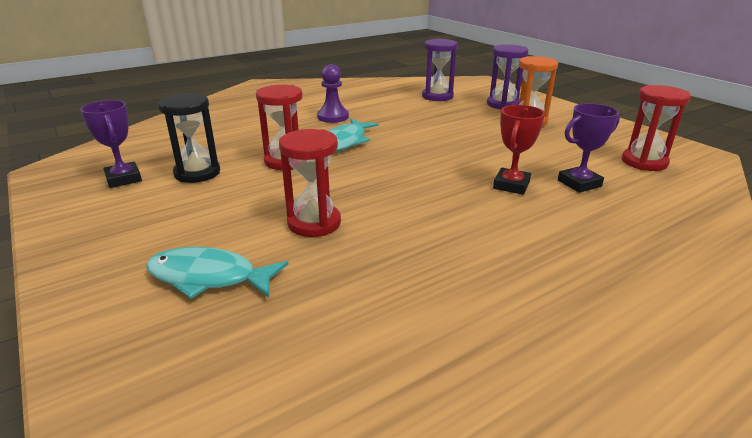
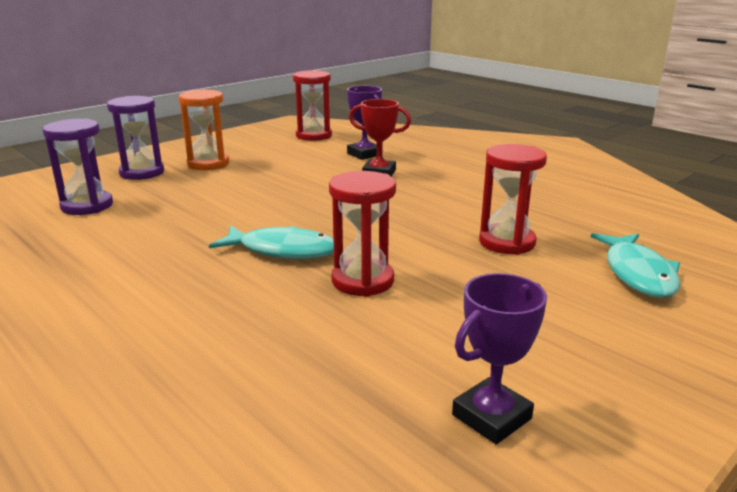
camera: 100 degrees left, 5 degrees down
(197, 173) = (432, 344): black hourglass -> none
(333, 117) = (168, 271): purple pawn -> none

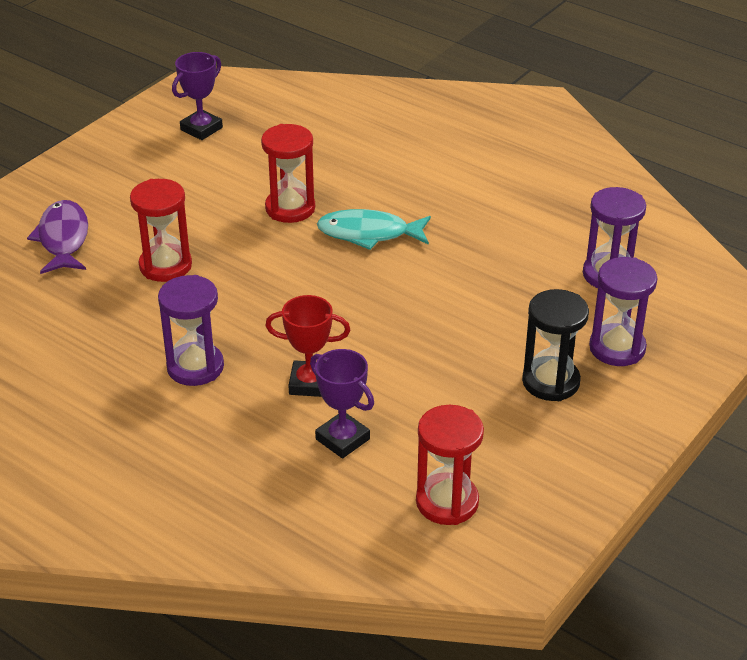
camera: 170 degrees right, 15 degrees up
(208, 164) = (550, 382): orange hourglass -> black hourglass
(466, 185) = (195, 367): none -> purple hourglass
(638, 274) = (63, 239): turquoise fish -> purple fish

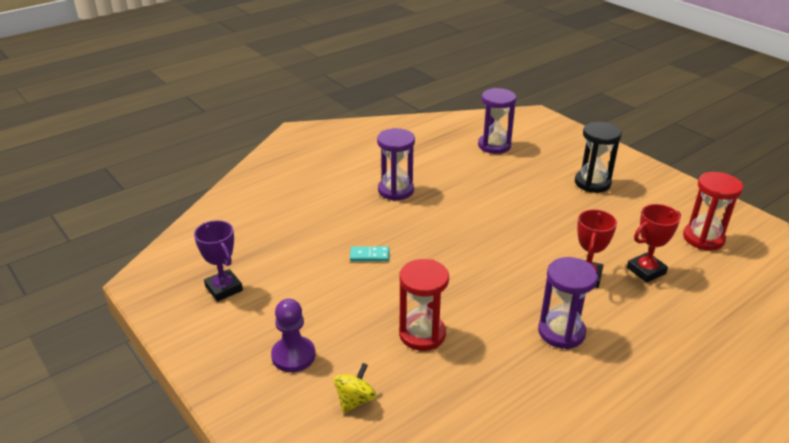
camera: 75 degrees left, 5 degrees down
(63, 239) = (355, 400): purple fish -> yellow spinning top
(114, 191) = (293, 356): none -> purple pawn
(290, 208) = (369, 255): red hourglass -> turquoise domino
(342, 439) = (646, 270): purple trophy -> red trophy
(369, 233) = (418, 224): turquoise fish -> none
(617, 348) = (564, 156): purple hourglass -> purple hourglass (396, 190)

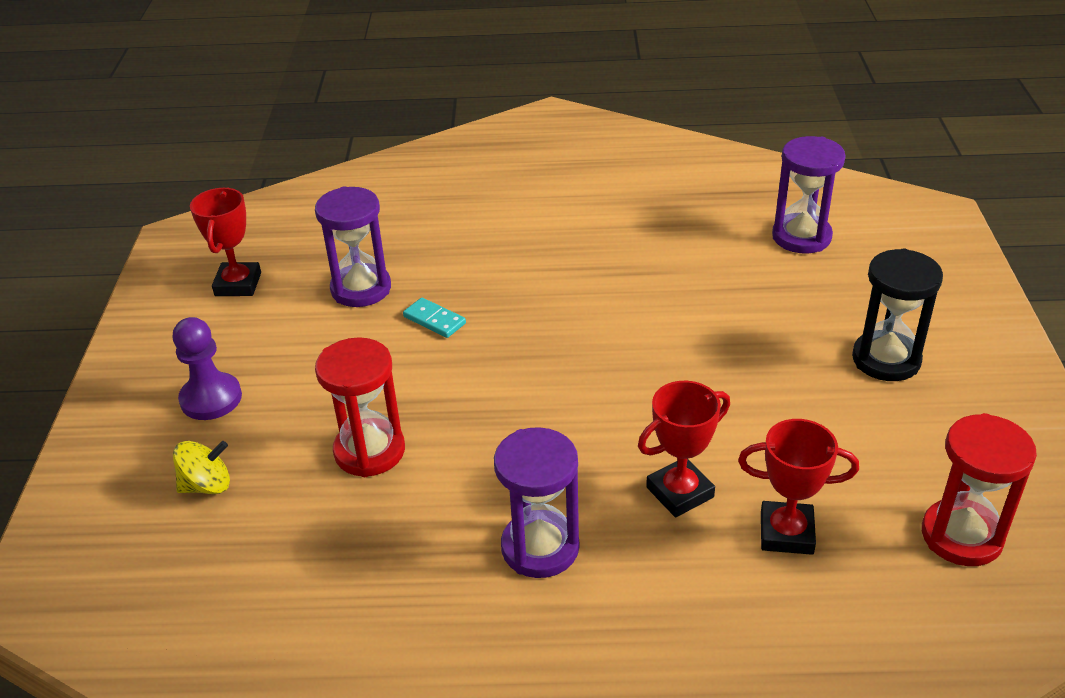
camera: 40 degrees right, 5 degrees up
(224, 288) = (238, 284): purple trophy -> red trophy
(396, 190) = (575, 247): purple hourglass -> purple hourglass (361, 289)

